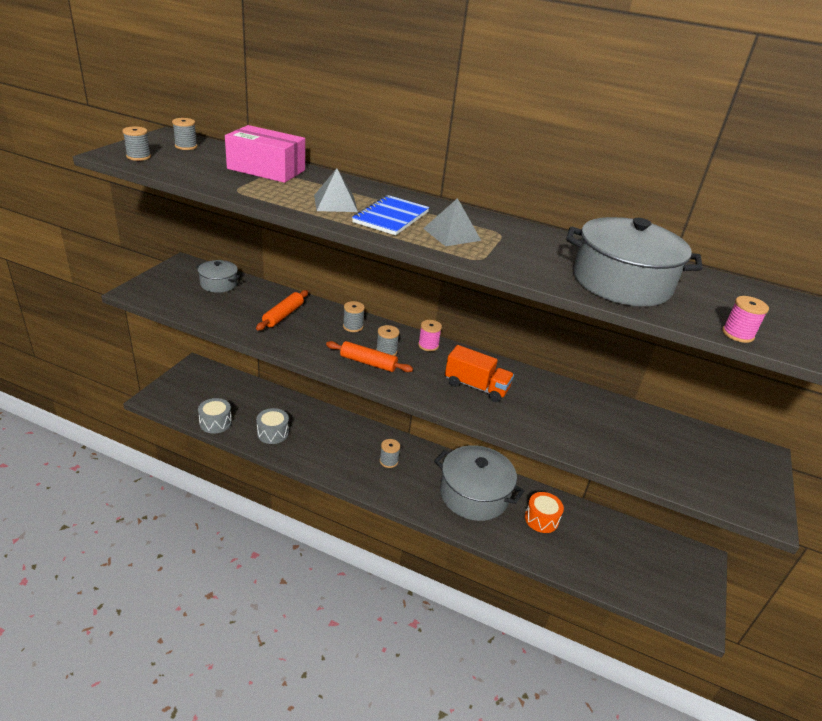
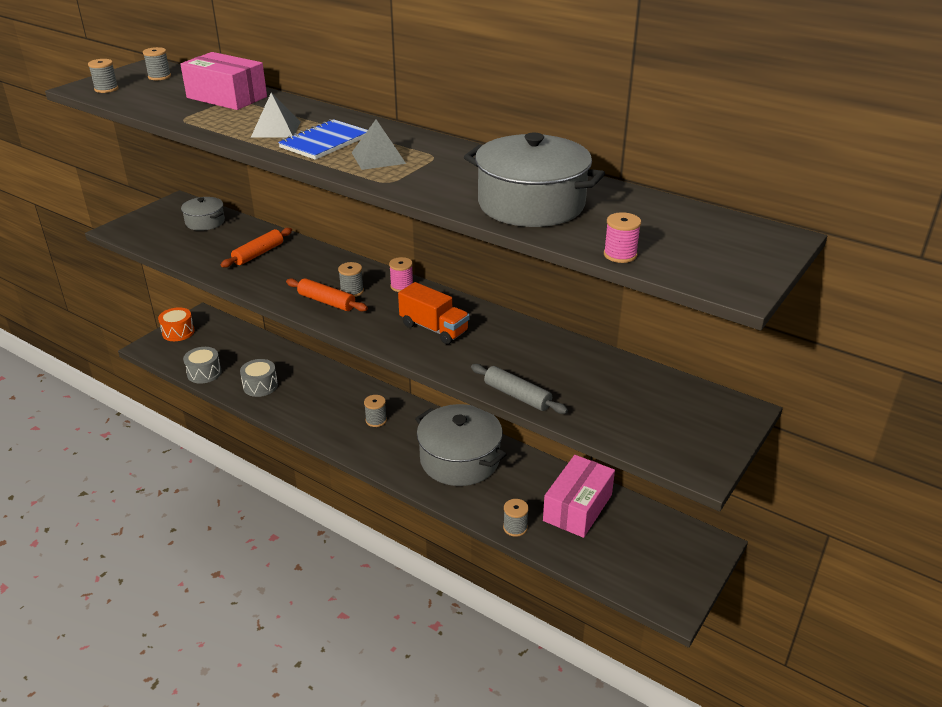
camera: 15 degrees right, 0 degrees up
(353, 326) = (327, 266): grey spool -> grey spool (515, 527)
(541, 519) = (528, 489): orange drum -> orange drum (178, 332)
(580, 451) = (517, 395): none -> grey rolling pin
(587, 533) = (577, 507): none -> pink box

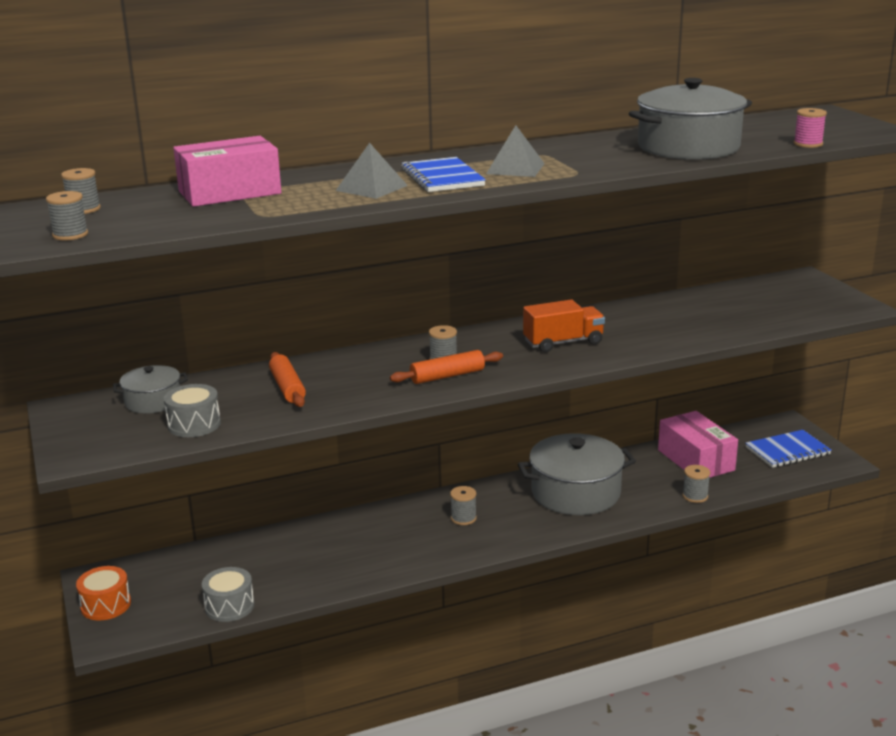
camera: 55 degrees left, 10 degrees down
(260, 386) = (310, 572): grey drum -> grey drum (194, 424)
(402, 286) = (466, 337): pink spool -> none
(517, 395) = (709, 338): grey rolling pin -> none
(655, 561) = (787, 451): none -> blue notebook

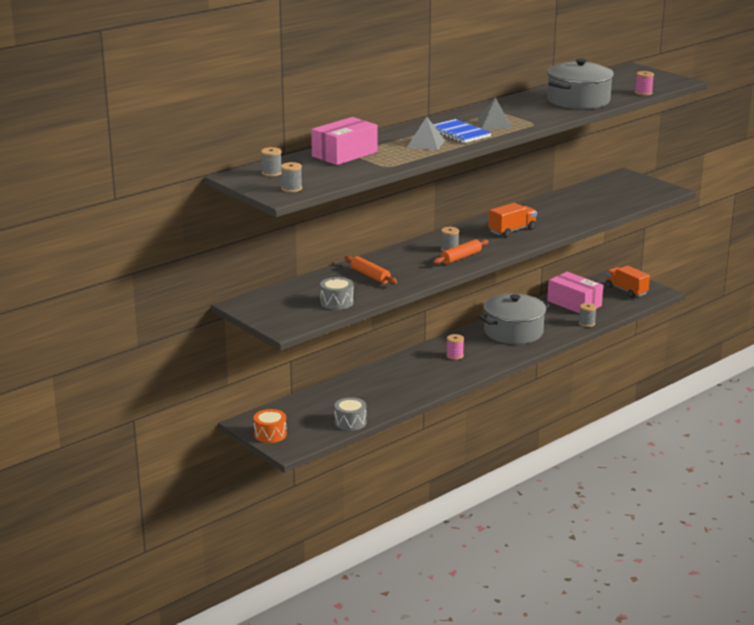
camera: 20 degrees left, 0 degrees up
(153, 401) = (295, 294): grey pot -> none
(463, 518) = (454, 356): grey spool -> pink spool
(787, 451) = (626, 290): blue notebook -> orange truck

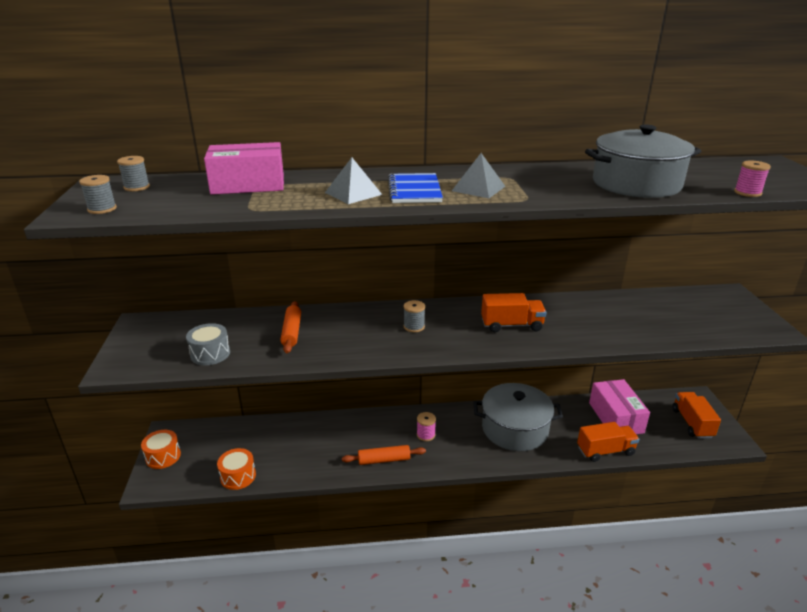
camera: 35 degrees right, 5 degrees up
(350, 422) = (238, 476): grey drum -> orange drum
(460, 257) = (410, 341): orange rolling pin -> orange rolling pin (384, 460)
(587, 323) = (605, 451): grey spool -> orange truck

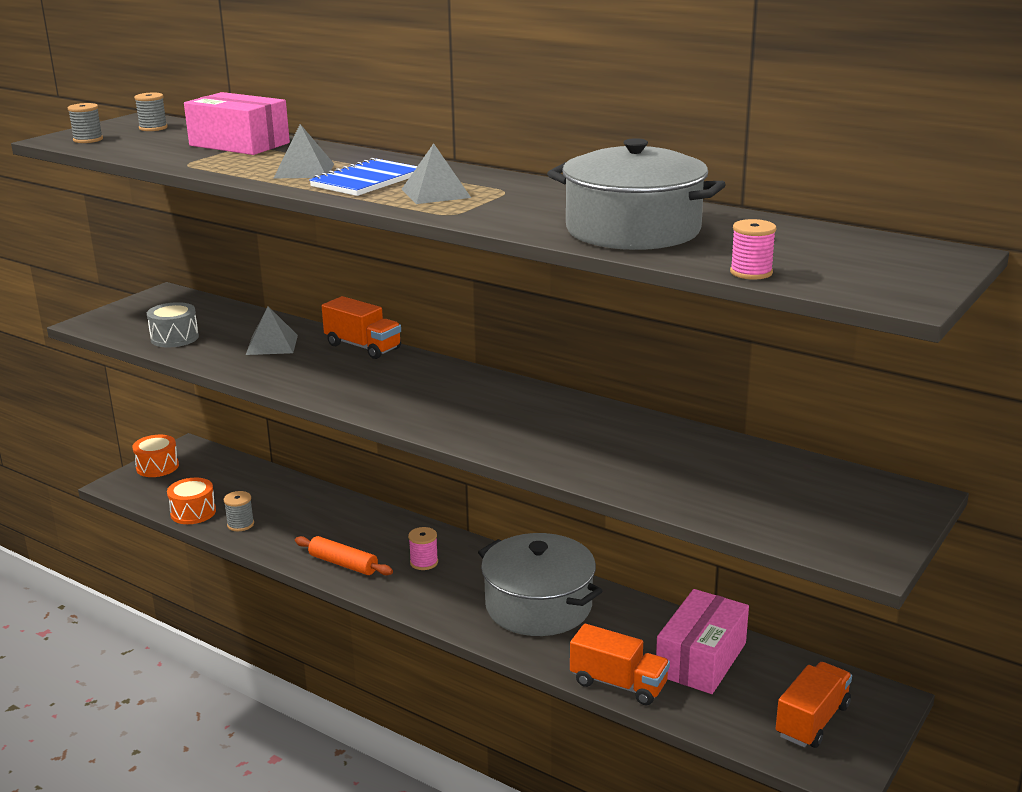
camera: 40 degrees right, 5 degrees down
(291, 332) = (272, 344): orange rolling pin -> grey pyramid
(414, 326) = (395, 381): grey spool -> grey spool (240, 524)
(511, 325) = (505, 418): orange truck -> orange truck (363, 347)

